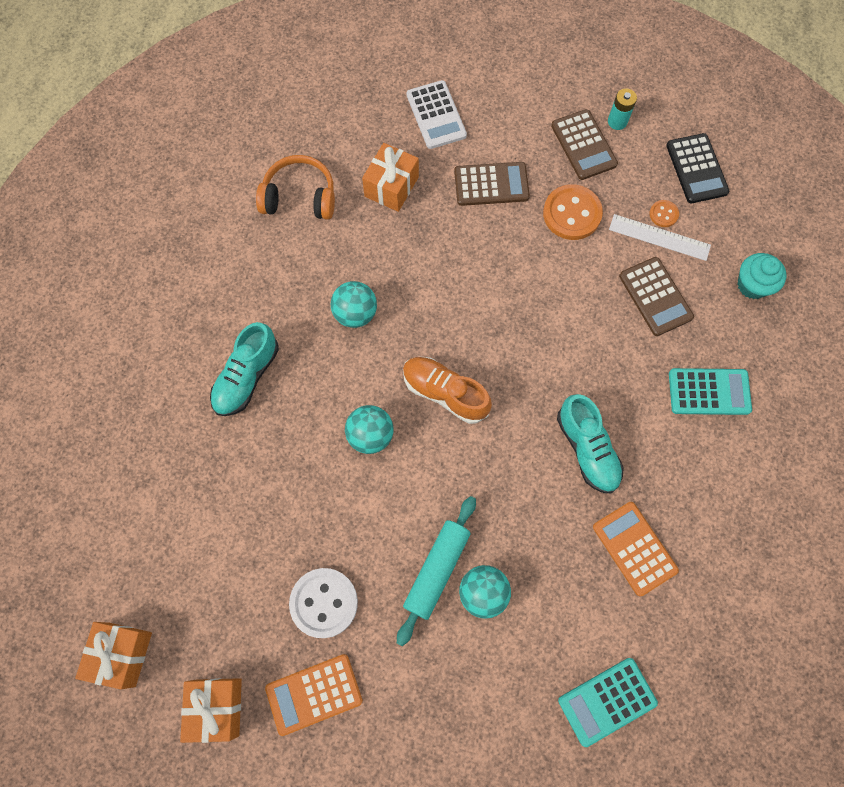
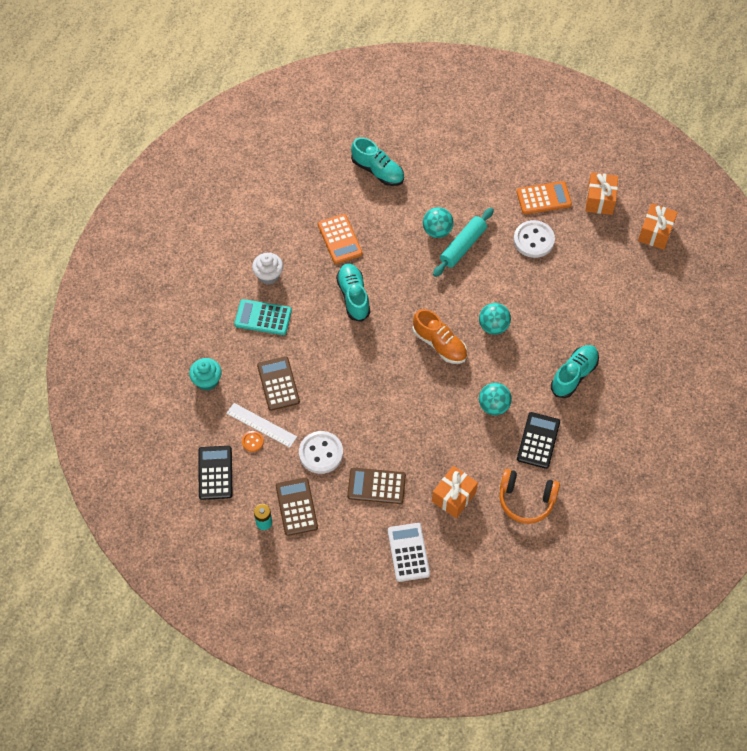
camera: 170 degrees left, 10 degrees down
(290, 275) = (538, 440): none -> black calculator
(572, 214) = (321, 453): orange button -> white button
(607, 701) = (378, 171): turquoise calculator -> turquoise shoe
(724, 463) = (268, 275): none -> white cupcake

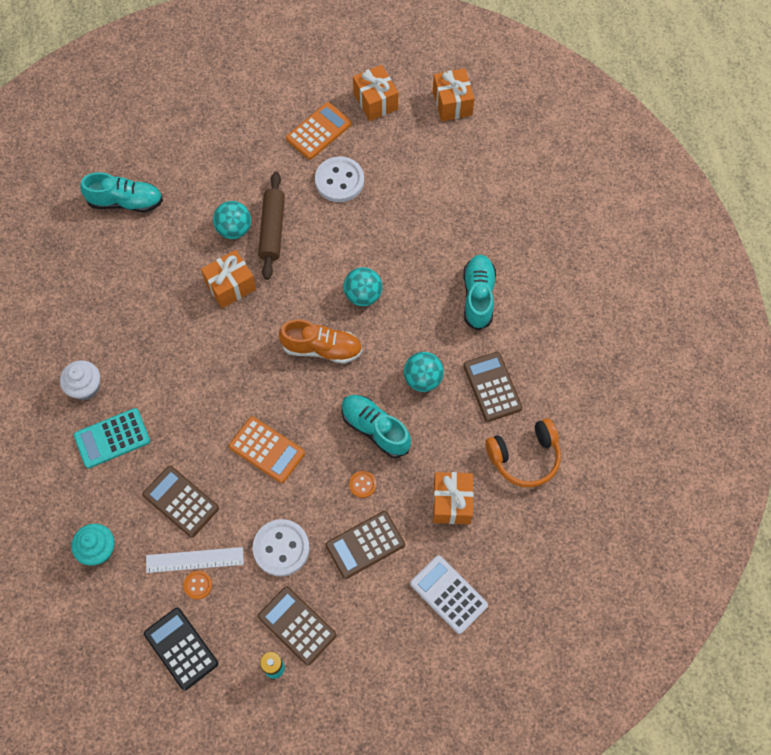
camera: 35 degrees left, 5 degrees up
(340, 239) = (137, 300): orange calculator -> orange calculator (267, 450)
(353, 296) = (195, 353): turquoise shoe -> turquoise shoe (375, 429)
(402, 447) = (362, 484): none -> orange button
(408, 267) = (230, 286): none -> orange gift
(463, 246) = (272, 230): turquoise rolling pin -> brown rolling pin
(538, 440) = (492, 387): black calculator -> brown calculator

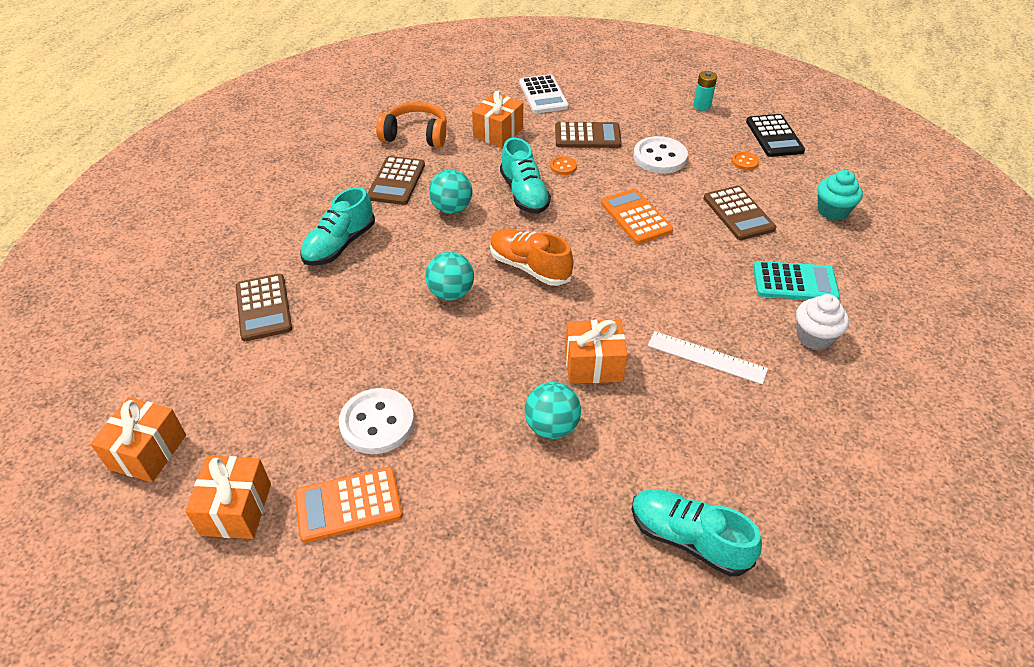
camera: 150 degrees left, 20 degrees down
(194, 560) = (741, 176): white ruler -> white ruler (706, 357)
(272, 230) = (503, 404): brown rolling pin -> none
(297, 626) = (672, 118): brown calculator -> brown calculator (264, 308)

